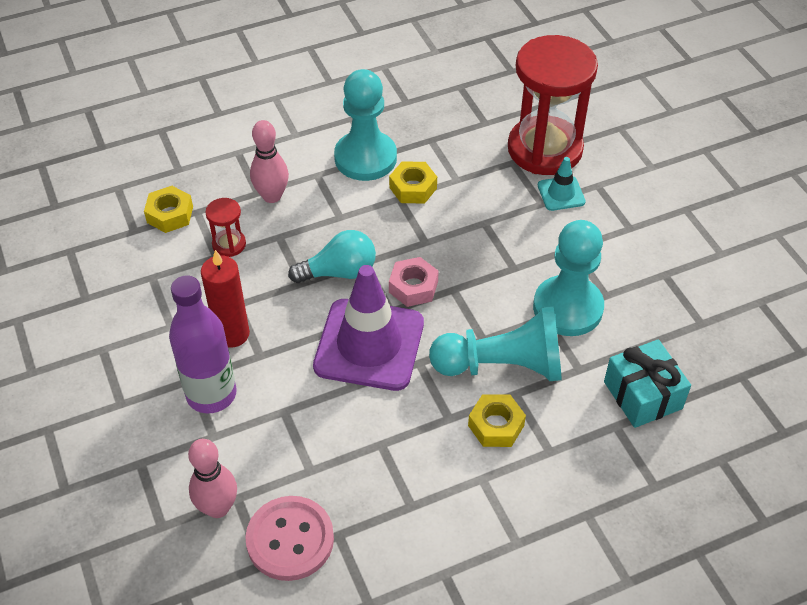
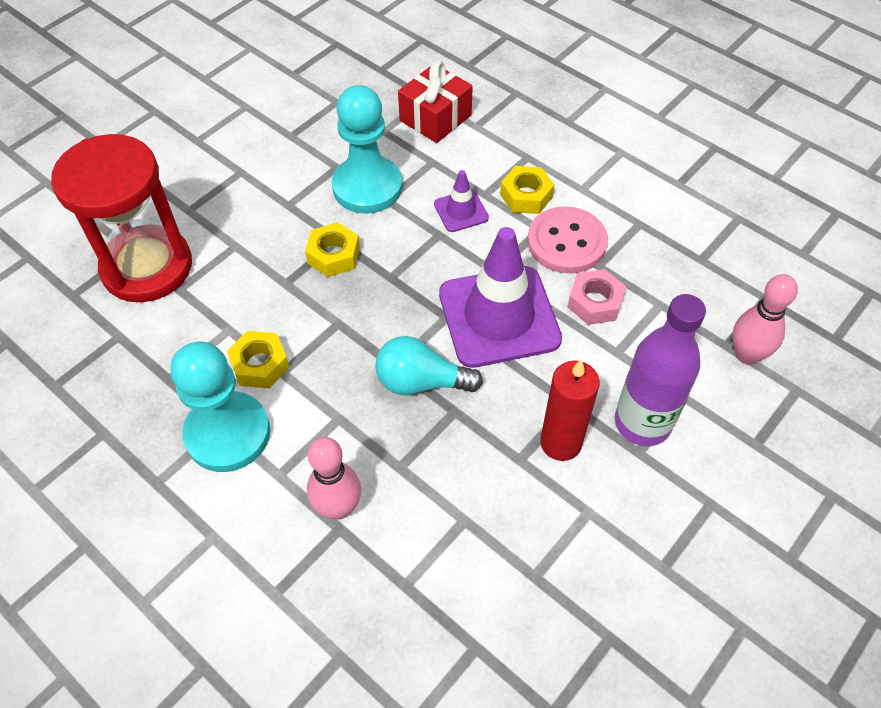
camera: 115 degrees left, 5 degrees up
(170, 214) = (427, 616): yellow nut -> yellow nut (333, 255)
(229, 244) = (439, 515): red hourglass -> none
(290, 539) = (731, 289): pink button -> pink button (566, 242)
(339, 272) = (421, 382): turquoise light bulb -> turquoise light bulb turned 45 degrees counterclockwise
(413, 287) = (406, 309): pink nut -> pink nut (595, 302)
(502, 366) = (461, 211): turquoise pawn -> purple traffic cone
(561, 193) = (214, 234): turquoise traffic cone -> none
(642, 395) = (435, 118): turquoise gift -> red gift

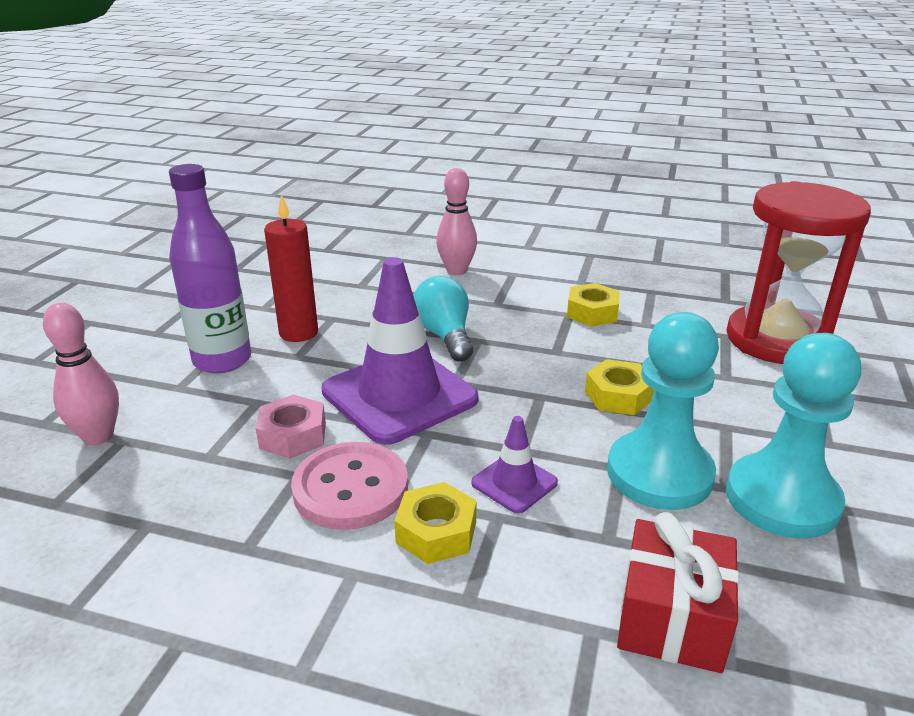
camera: 155 degrees right, 25 degrees down
(228, 433) = (571, 279): turquoise pawn -> turquoise pawn (782, 499)
(421, 382) = (445, 336): turquoise light bulb -> turquoise light bulb turned 90 degrees counterclockwise

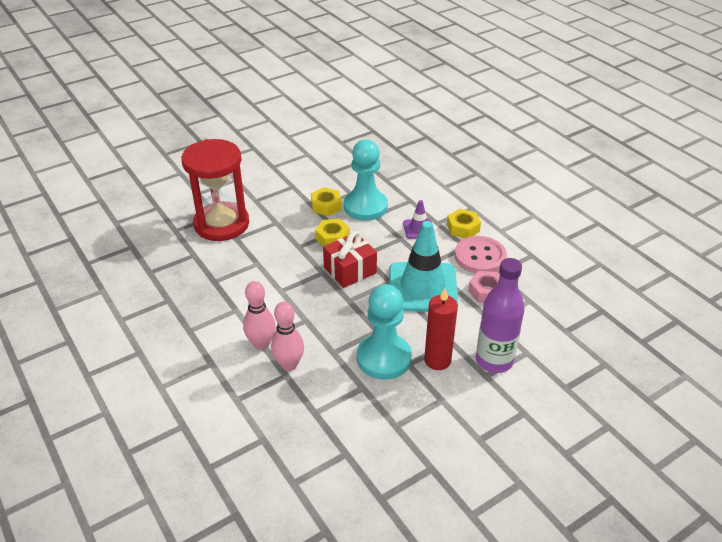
camera: 140 degrees left, 10 degrees up
(98, 436) = (577, 338): pink bowling pin -> pink bowling pin (261, 344)
(399, 395) = (422, 287): purple traffic cone -> turquoise traffic cone
(445, 336) = (362, 312): turquoise light bulb -> none
(592, 313) = (269, 284): yellow nut -> yellow nut (326, 206)
(671, 618) = (420, 178): red gift -> red gift (350, 270)
(782, 499) = (341, 182): turquoise pawn -> turquoise pawn (384, 358)

